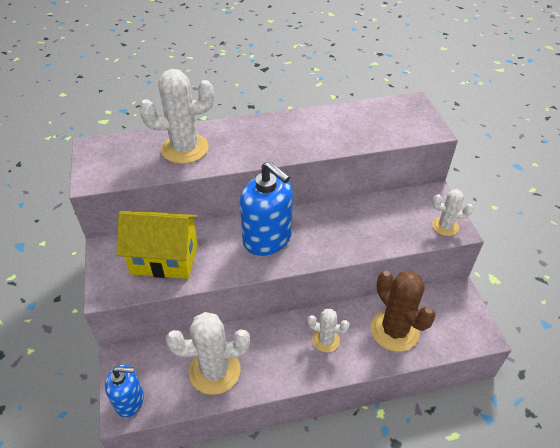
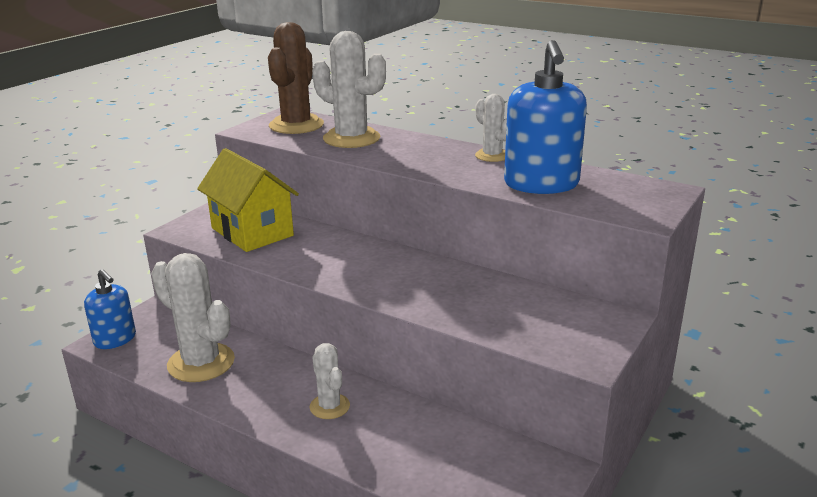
camera: 45 degrees right, 20 degrees down
(267, 238) = (359, 261): blue soap dispenser -> blue soap dispenser (541, 184)
(394, 330) = (415, 447): brown cactus -> brown cactus (296, 125)
(445, 226) = (577, 348): white cactus -> white cactus (492, 156)

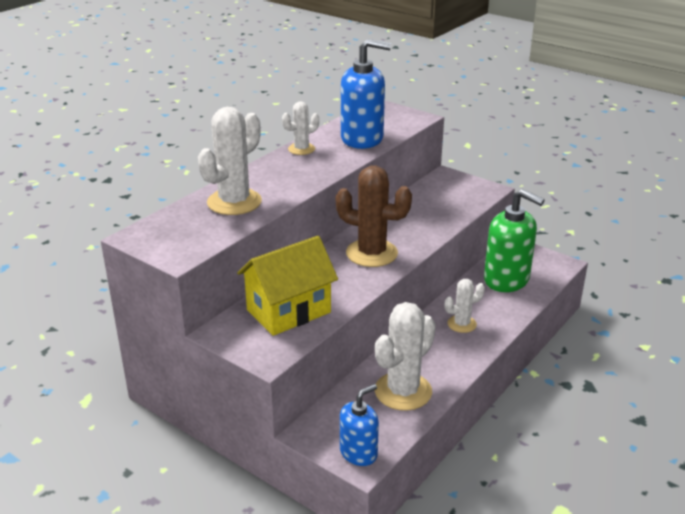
camera: 85 degrees left, 5 degrees up
(296, 125) = (179, 229): brown cactus -> brown cactus (371, 253)
(450, 453) = (506, 279): none -> green soap dispenser

